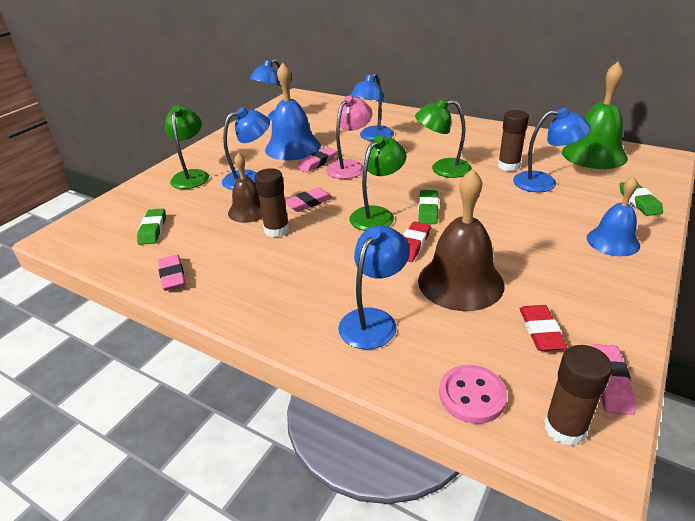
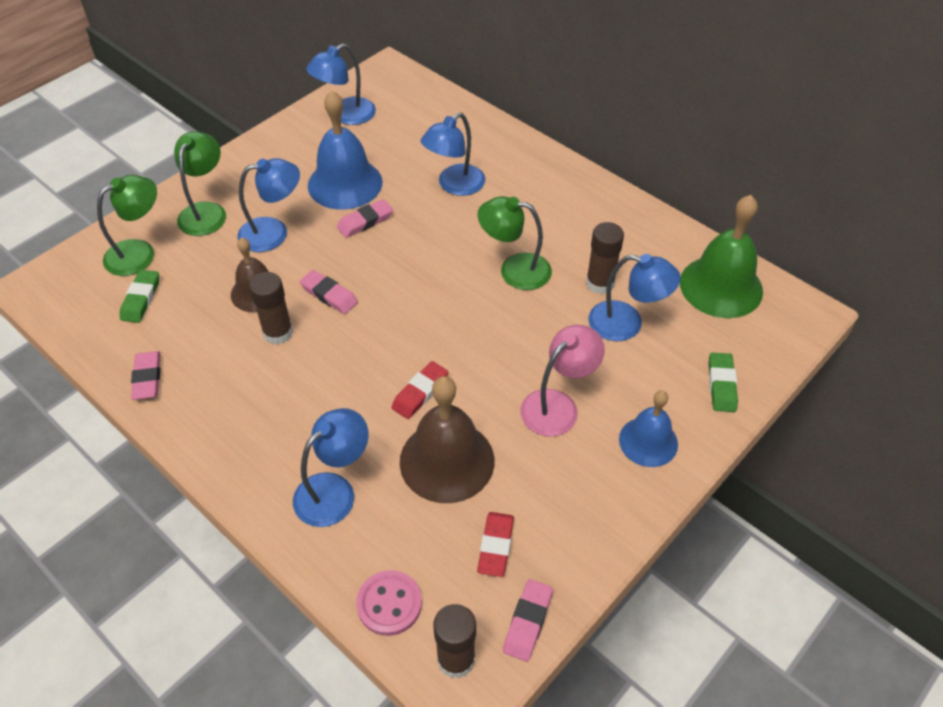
camera: 10 degrees right, 15 degrees up
(308, 203) = (329, 295): pink eraser -> pink eraser turned 60 degrees clockwise
(350, 166) = (402, 238): pink lamp -> pink lamp (557, 405)
(377, 214) = (401, 334): green lamp -> green lamp (139, 252)
(428, 210) = (463, 340): green eraser -> none

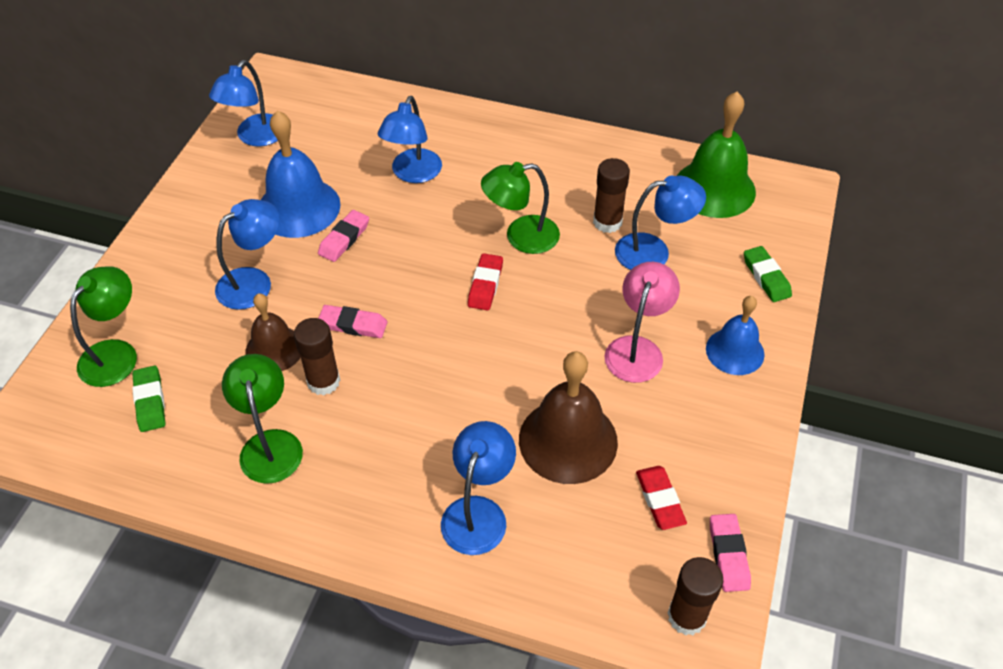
camera: 25 degrees left, 0 degrees up
(147, 378) = (211, 480): pink eraser -> none
(206, 211) = (164, 285): green lamp -> green lamp (270, 444)
(389, 604) = (596, 595): pink button -> none
(420, 393) = (503, 386): red eraser -> red eraser (485, 285)

